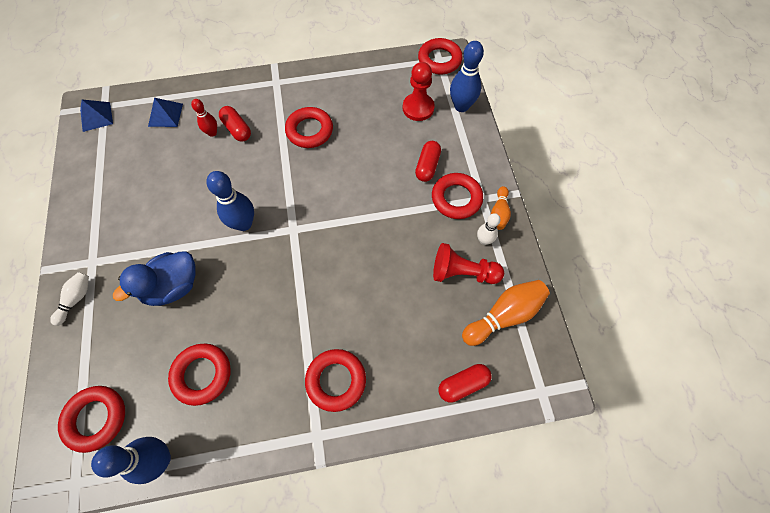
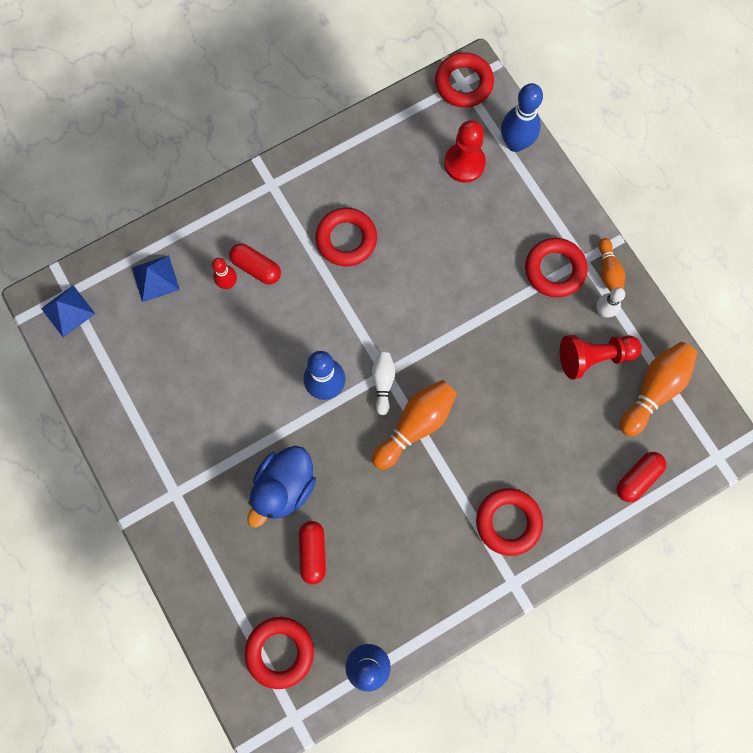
camera: 20 degrees left, 10 degrees up
(76, 299) = (183, 541): white bowling pin -> white bowling pin (383, 383)
(202, 374) = (366, 568): red ring -> none
(296, 275) = (415, 425): none -> orange bowling pin
(427, 166) = (506, 239): red capsule -> red capsule (313, 552)

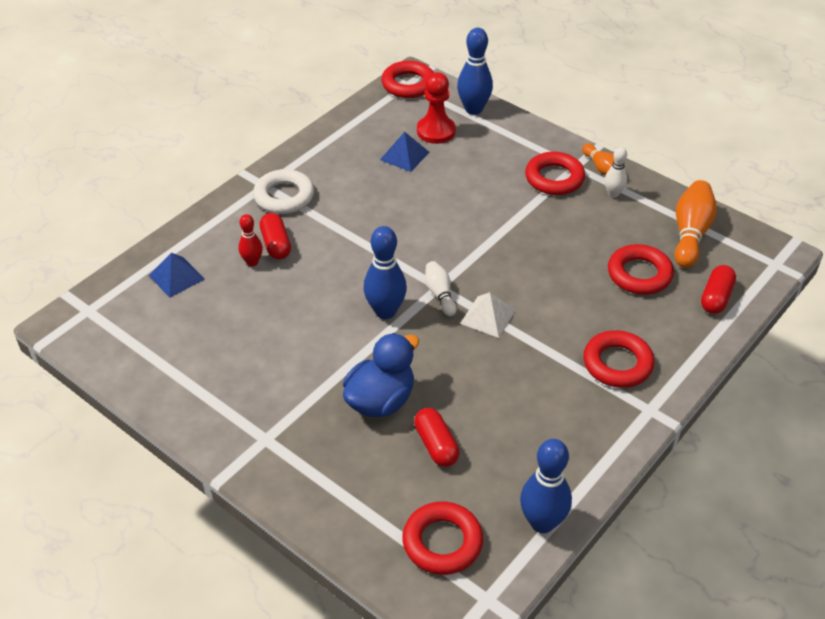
camera: 20 degrees left, 30 degrees down
(68, 311) = (92, 324): blue pyramid -> blue pyramid (404, 156)
(256, 268) = (276, 244): red capsule -> red capsule turned 60 degrees clockwise
(284, 206) = (284, 196): none -> white ring
(284, 487) = (380, 400): blue duck -> blue duck turned 150 degrees counterclockwise
(346, 239) = (354, 204): red ring -> red ring (639, 274)
(415, 425) = (488, 316): orange bowling pin -> white pyramid
(593, 357) = (624, 226): red pawn -> none

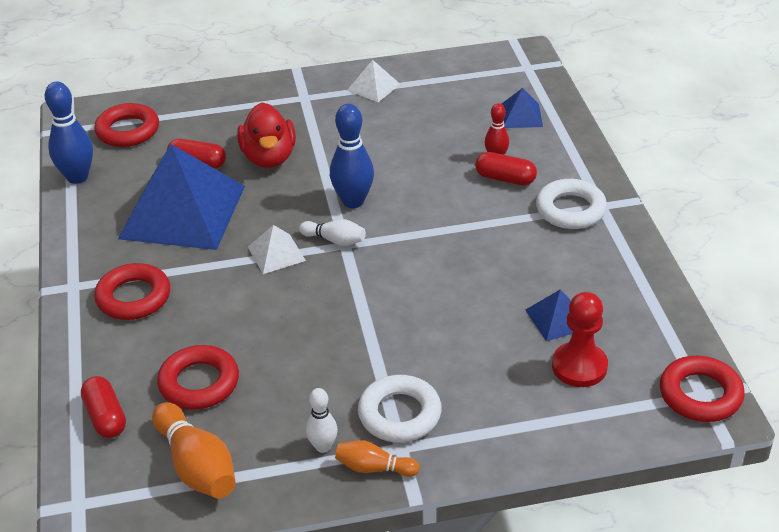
camera: 130 degrees right, 5 degrees down
(206, 397) = (373, 87): none -> white pyramid
(380, 400) = (269, 157): blue duck -> red duck
(473, 109) = (594, 424): blue bowling pin -> none
(504, 407) = (182, 211): none -> blue pyramid
(554, 178) = (399, 414): red ring -> white ring

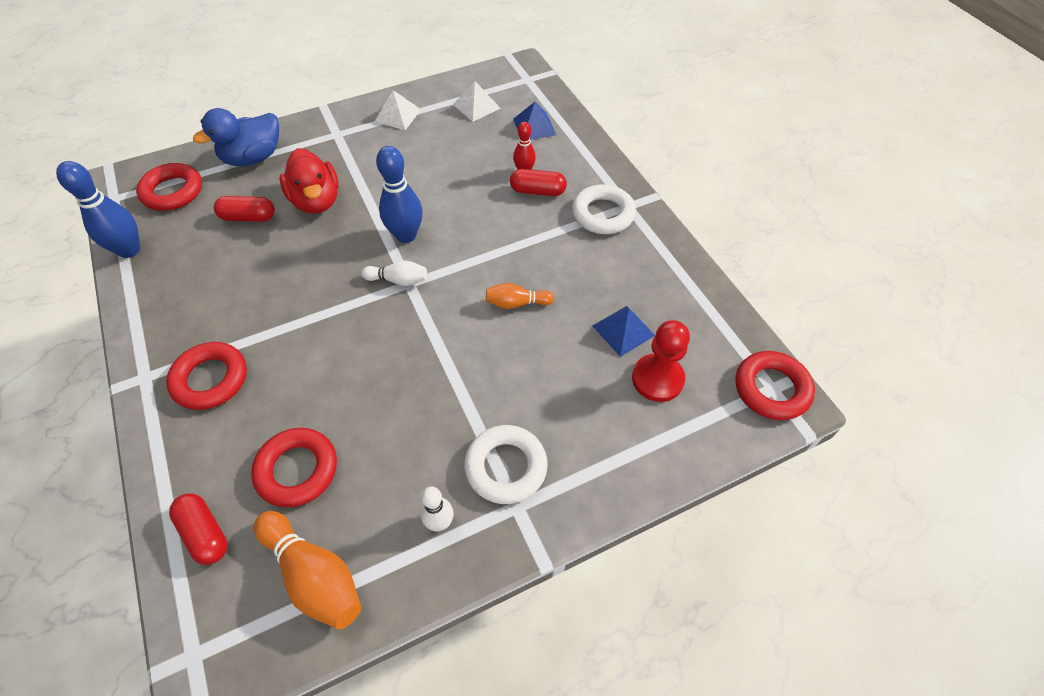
camera: 15 degrees left, 15 degrees up
(182, 211) = (243, 272): blue pyramid -> none
(213, 109) = (253, 158): none -> blue duck
(276, 253) = (345, 304): white pyramid -> white pyramid (476, 106)
(374, 468) = (496, 538): orange bowling pin -> orange bowling pin (516, 303)

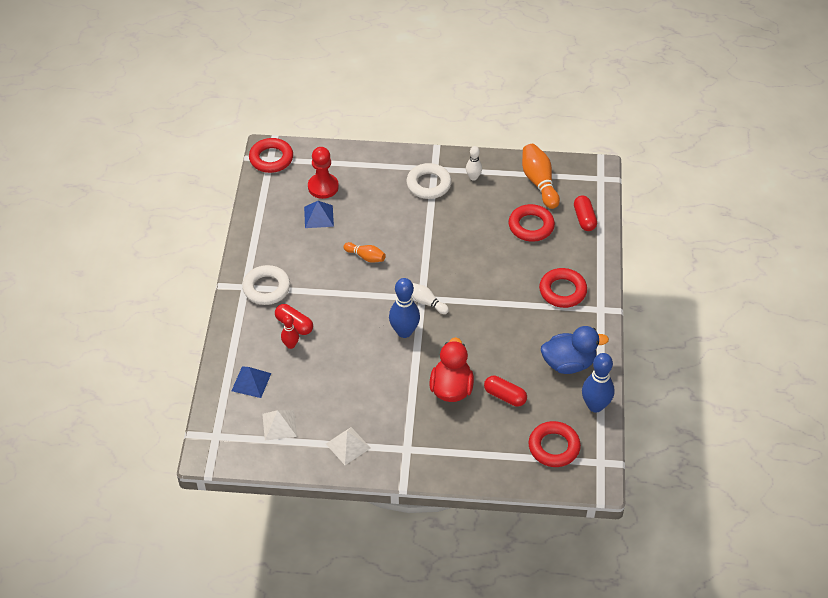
camera: 150 degrees left, 5 degrees down
(253, 158) = (482, 453): blue duck -> blue duck (569, 363)

